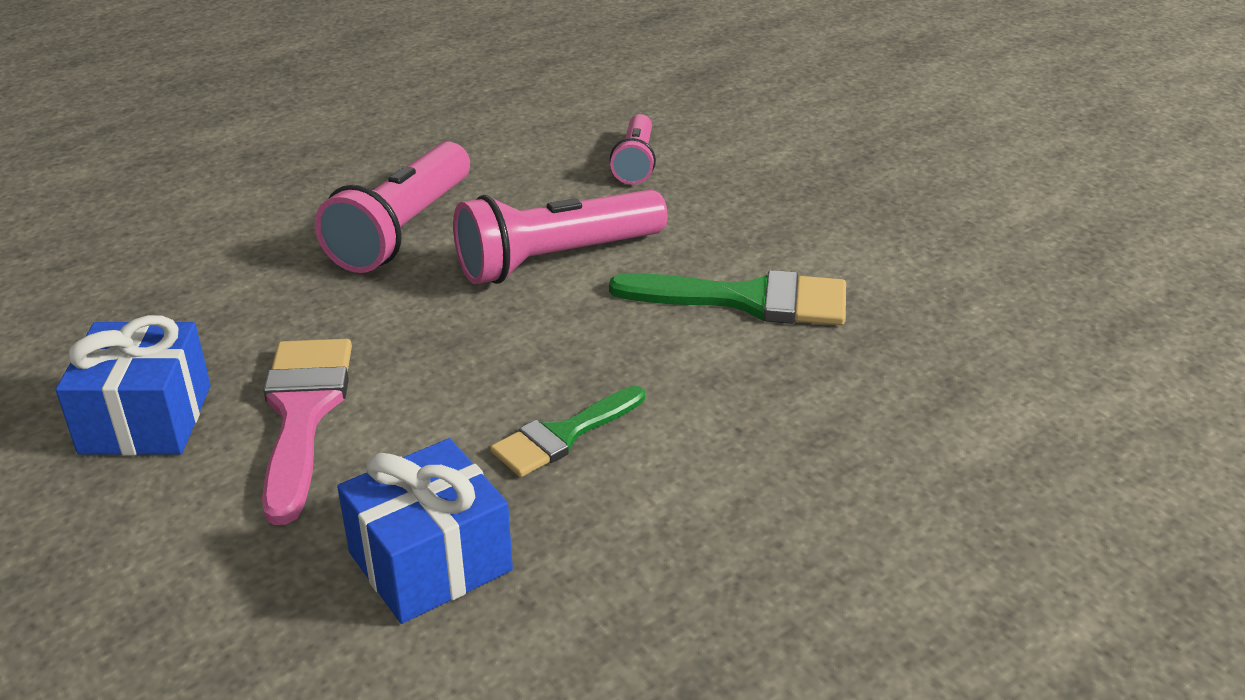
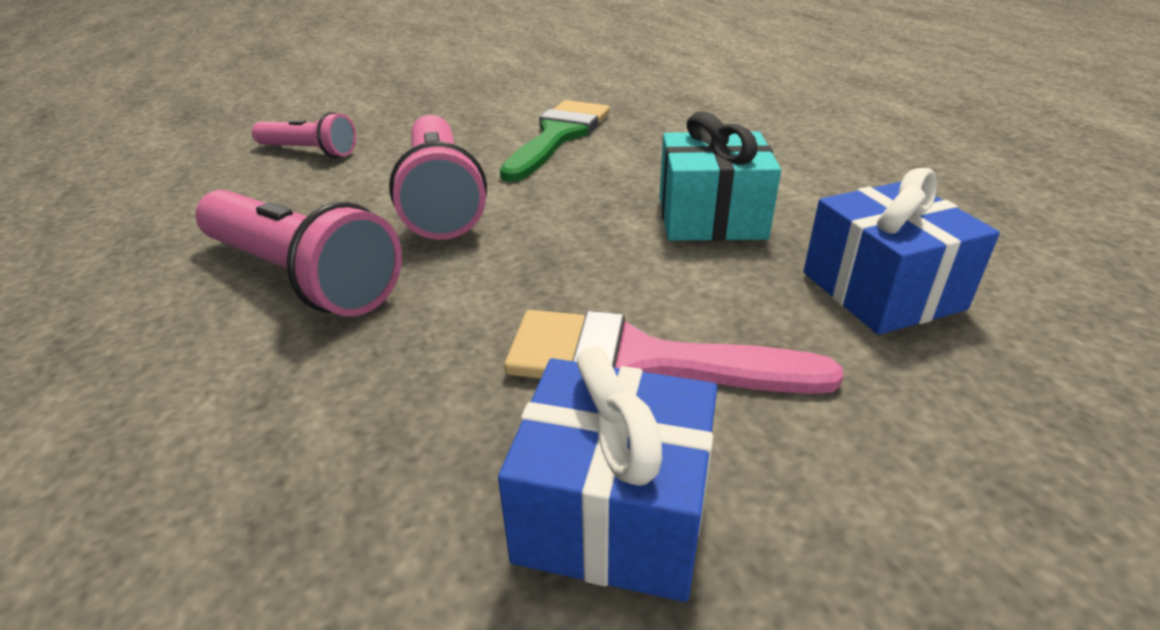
camera: 75 degrees left, 0 degrees up
(563, 435) = (711, 218): green brush -> turquoise gift

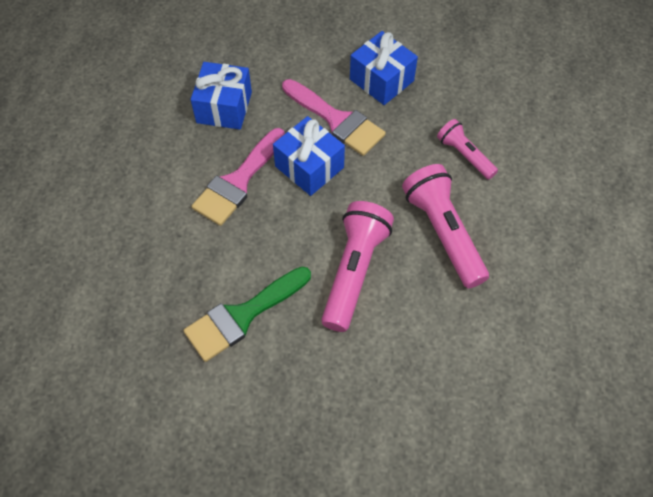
camera: 150 degrees left, 25 degrees up
(309, 151) = (412, 388): pink flashlight -> pink flashlight (464, 155)
(618, 271) = (309, 167): none -> blue gift
(711, 218) = (238, 181): turquoise gift -> pink brush

